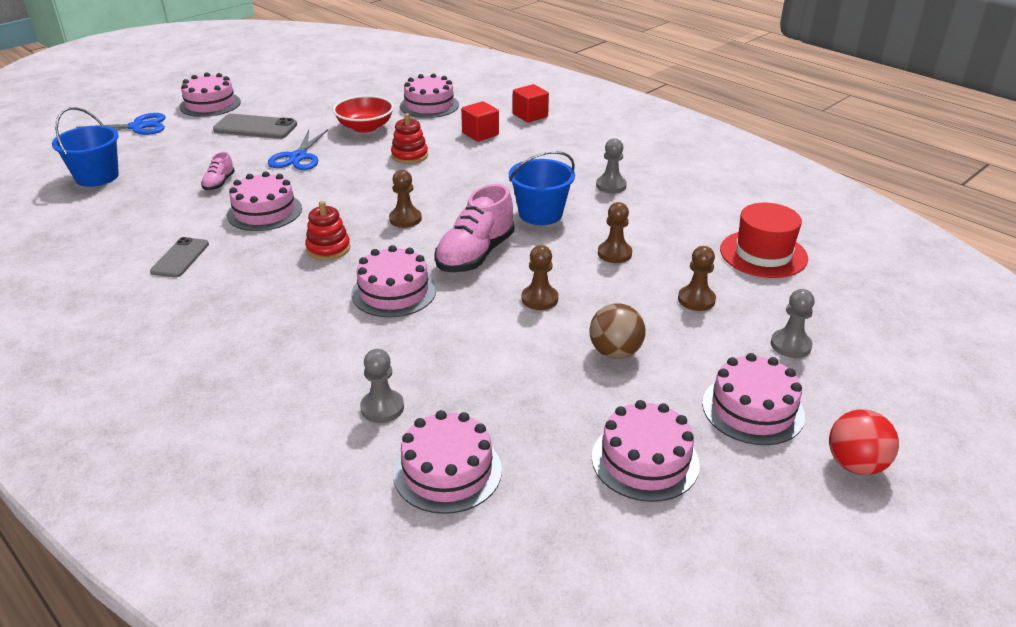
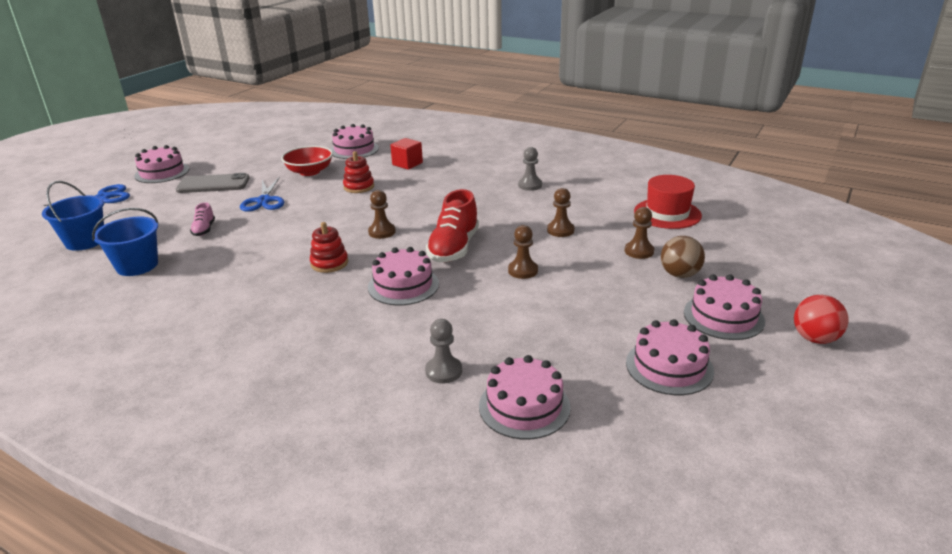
camera: 15 degrees left, 5 degrees down
(180, 258) = (200, 291): grey phone -> none
(264, 212) = (257, 245): pink cake -> none
(475, 255) = (454, 248): pink shoe -> red shoe
(530, 115) = (439, 146): red cube -> none
(540, 214) = (488, 212): blue bucket -> blue bucket (137, 265)
(615, 352) = (602, 297): brown ball -> brown ball (679, 275)
(790, 345) = (723, 269): grey pawn -> none

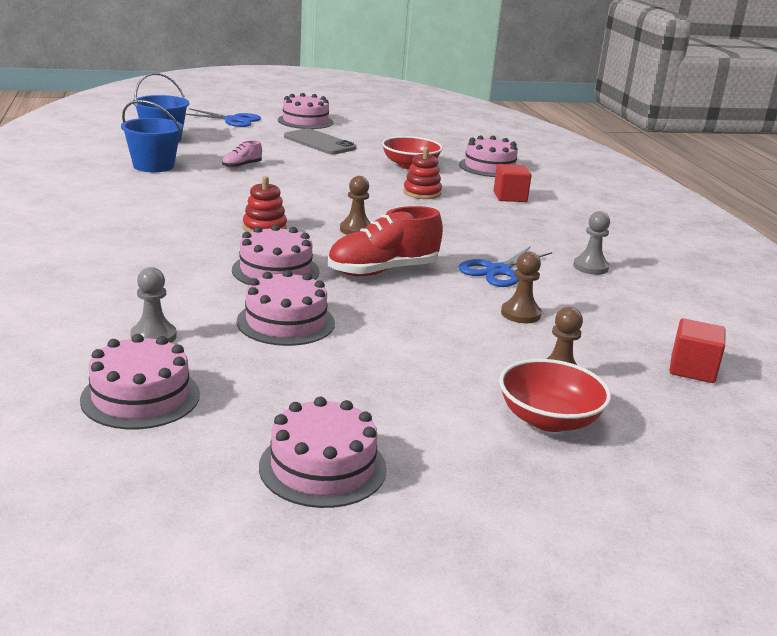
camera: 45 degrees right, 5 degrees down
(264, 201) = (326, 168): blue scissors -> blue scissors (498, 271)
(523, 270) = (397, 319): brown pawn -> none
(667, 213) = (692, 369): red hat -> red cube
(679, 275) = (548, 419): brown ball -> red bowl
(723, 316) = (495, 479): pink cake -> pink cake (286, 322)
(815, 339) = (549, 575): red ball -> none

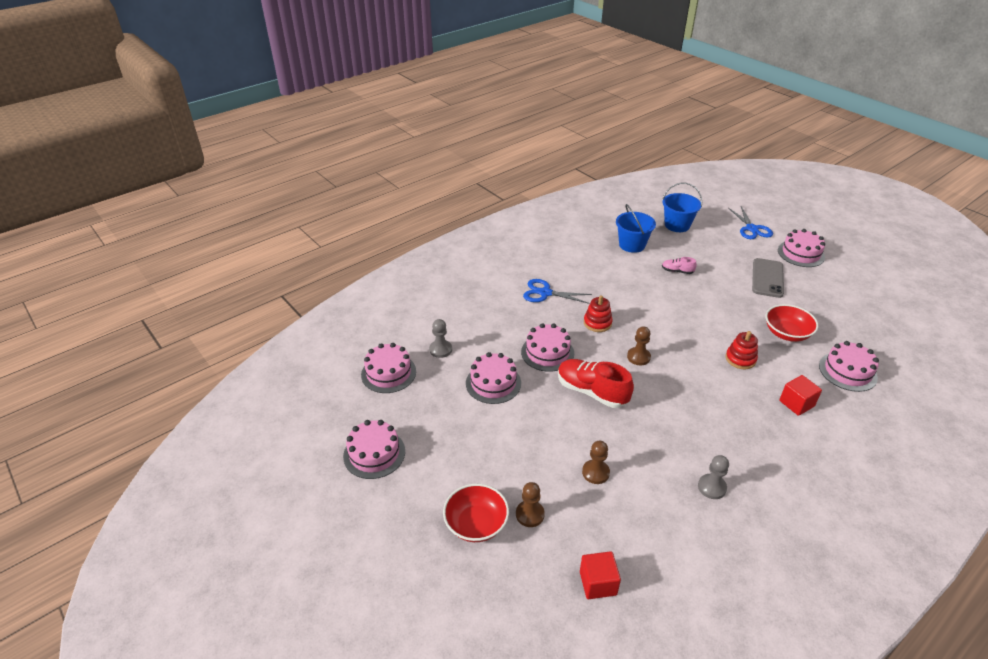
camera: 65 degrees right, 15 degrees up
(498, 271) = (649, 441): blue scissors -> blue scissors (545, 293)

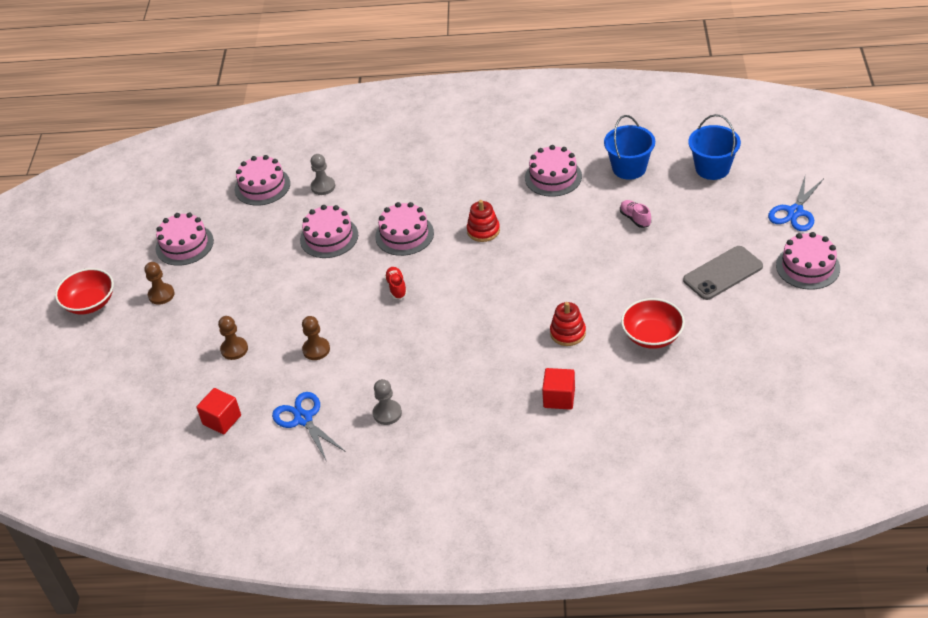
camera: 45 degrees right, 5 degrees up
(476, 524) = (193, 333): red bowl -> red bowl (90, 303)
(545, 293) = (474, 178): blue scissors -> blue scissors (303, 419)
(592, 392) = (396, 287): red shoe -> red shoe, size x0.50
(638, 357) = (476, 280): brown pawn -> brown pawn (161, 295)
(847, 371) = (656, 401): pink cake -> pink cake (553, 177)

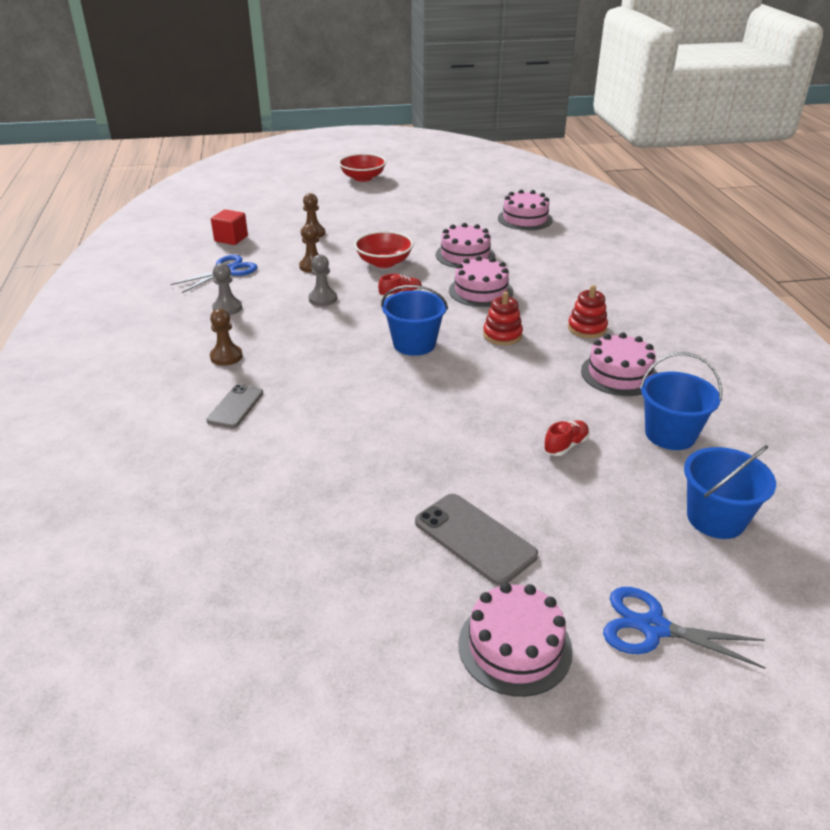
camera: 75 degrees right, 10 degrees down
(161, 295) = (375, 199): brown pawn -> brown pawn (226, 356)
(184, 245) = (437, 199): pink cake -> none
(323, 186) = (537, 244): grey pawn -> grey pawn (323, 299)
(485, 284) = (414, 344): none -> blue bucket
(559, 398) = (235, 407): red cube -> grey phone
(568, 333) = (341, 405): red stacking toy -> red stacking toy (587, 328)
(635, 219) = (565, 446): pink shoe -> red shoe
(652, 335) = (339, 473): red bowl -> red bowl (384, 262)

